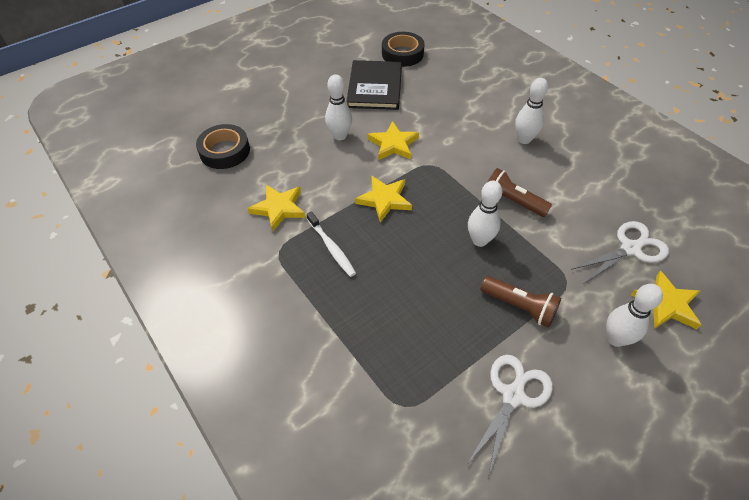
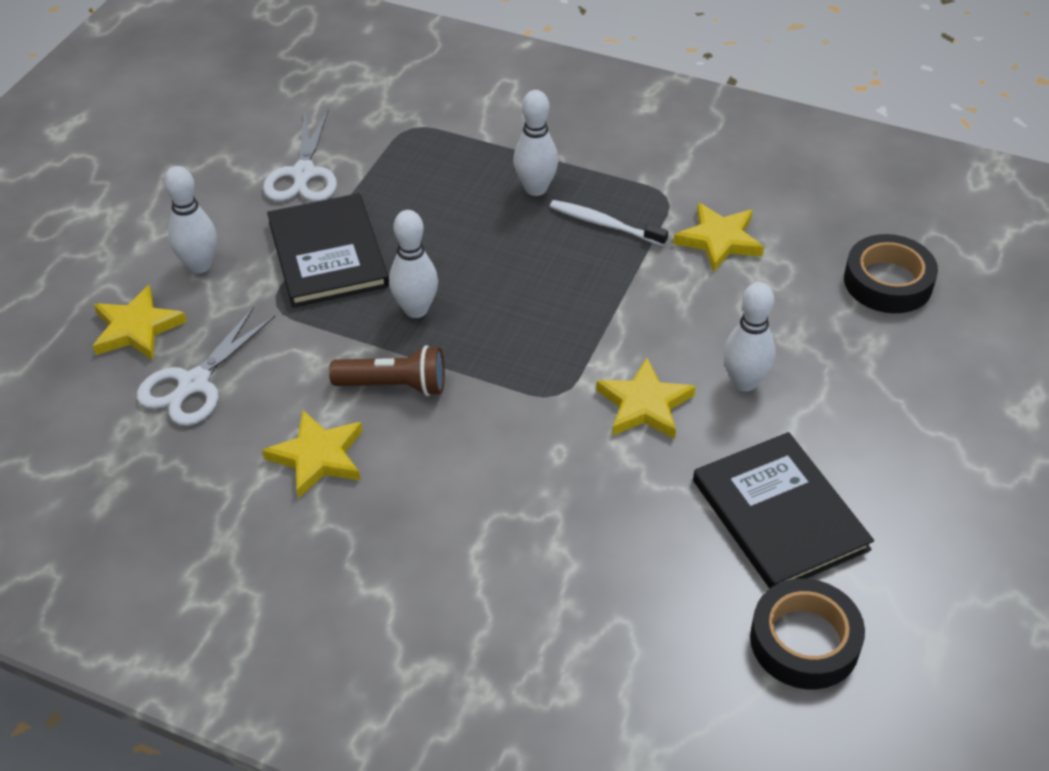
camera: 150 degrees right, 5 degrees down
(384, 200) = (586, 310): yellow star -> yellow star (317, 457)
(519, 306) = (328, 254): brown flashlight -> black book
(524, 139) = (424, 514): white bowling pin -> white bowling pin (535, 188)

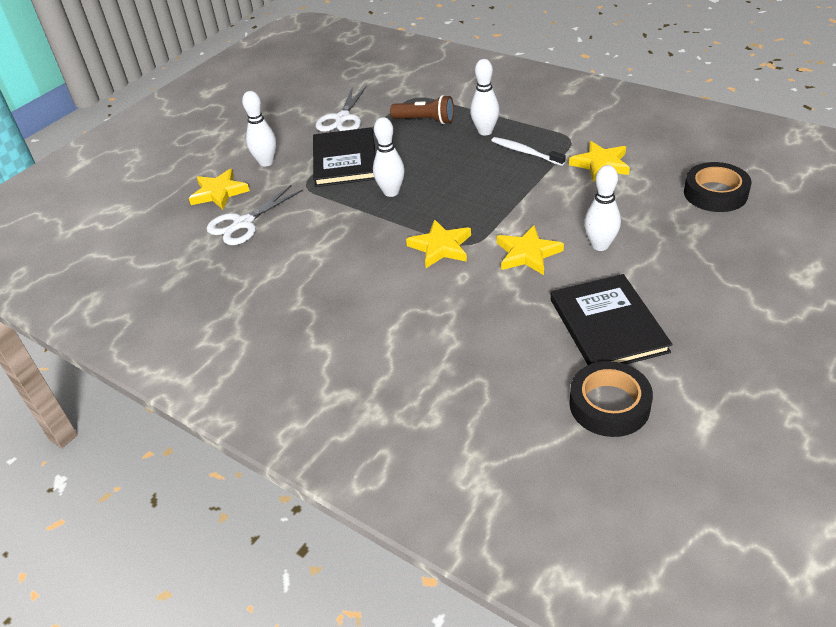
camera: 15 degrees right, 5 degrees down
(317, 457) = (306, 268): yellow star -> yellow star (440, 247)
(394, 385) = (366, 232): brown flashlight -> brown flashlight (425, 120)

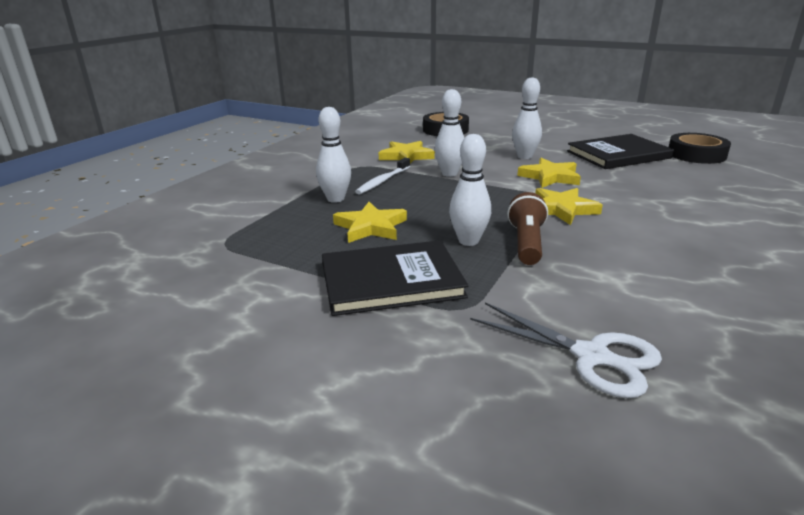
camera: 100 degrees left, 15 degrees down
(219, 192) = (508, 411): yellow star -> yellow star (370, 227)
(266, 162) = (394, 363): white bowling pin -> white bowling pin (449, 174)
(342, 118) = (259, 297): white scissors -> none
(425, 120) = (296, 232): brown flashlight -> brown flashlight (526, 243)

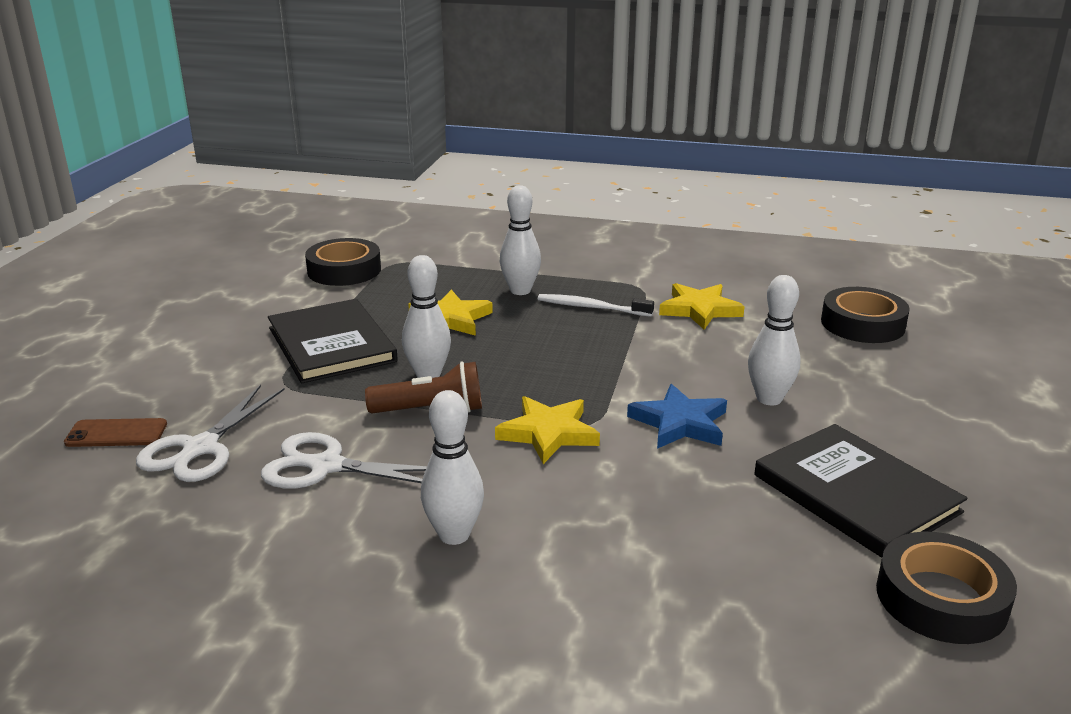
camera: 75 degrees right, 0 degrees up
(214, 269) = (344, 270): none -> black tape
(449, 174) = (646, 346): white bowling pin -> white bowling pin (454, 535)
(550, 177) = (680, 423): yellow star -> blue star
(562, 423) = (116, 434): none -> brown phone
(615, 288) = (326, 466): none -> white scissors

